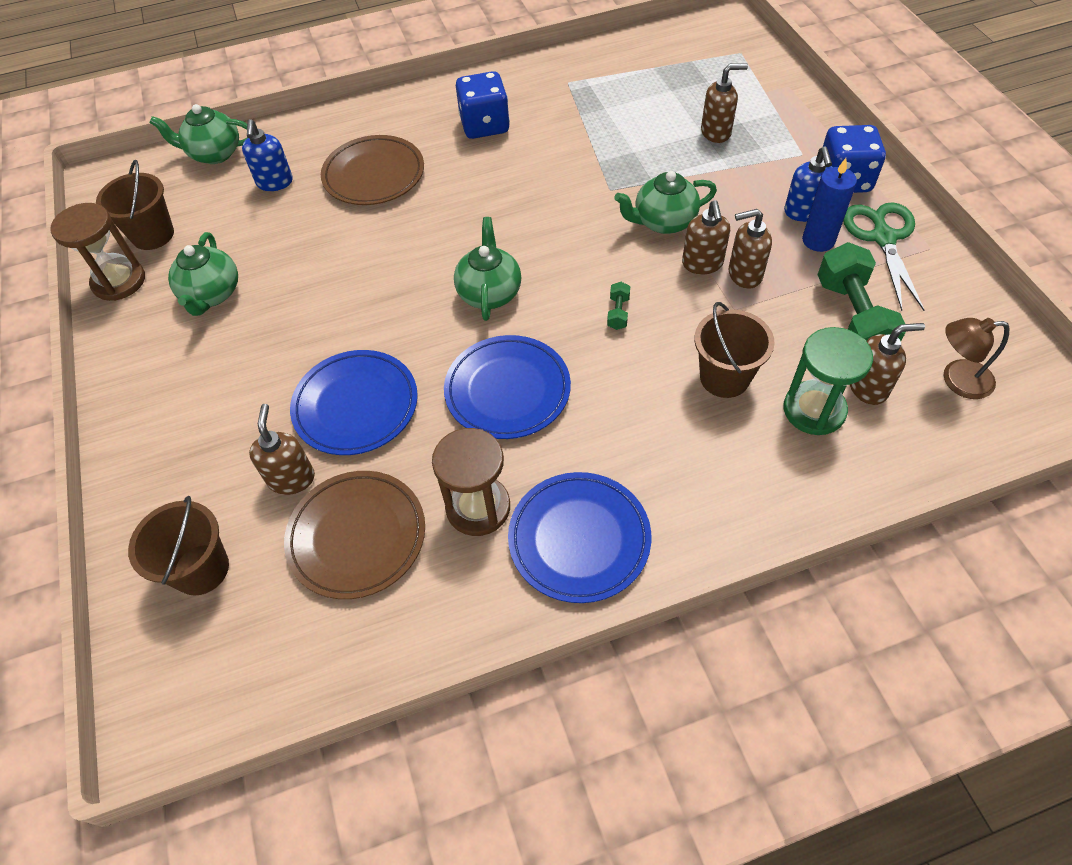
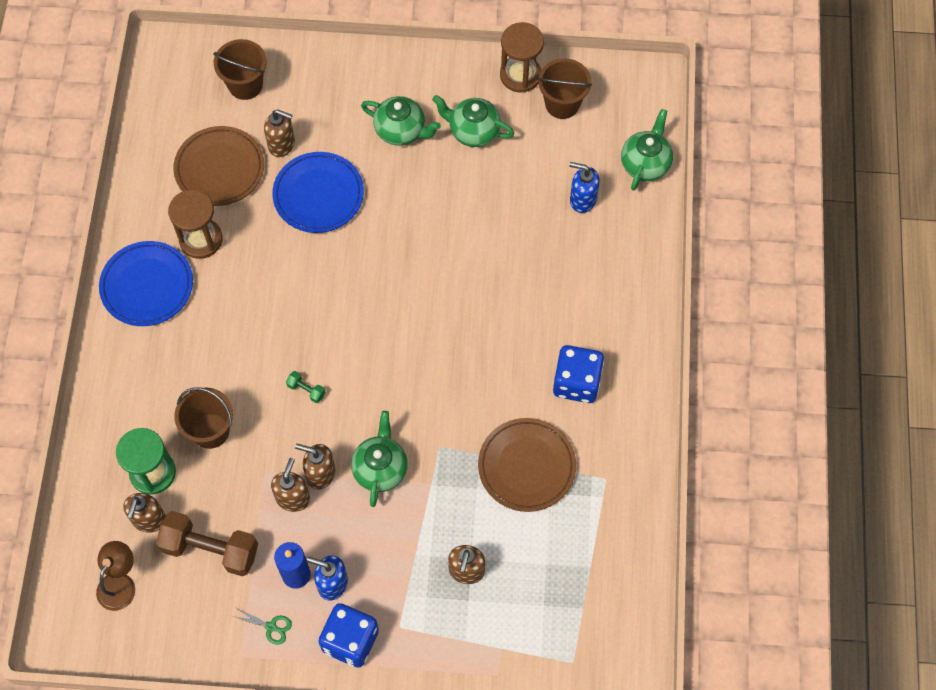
camera: 110 degrees right, 10 degrees up
(374, 175) = (554, 274): brown plate -> brown plate (526, 466)
(489, 293) = (374, 312): green teapot -> green teapot (401, 131)
(507, 390) = (279, 289): blue plate -> none
(852, 317) = (210, 549): green dumbbell -> brown dumbbell
(883, 238) = (271, 627): green scissors -> green scissors, size x0.47

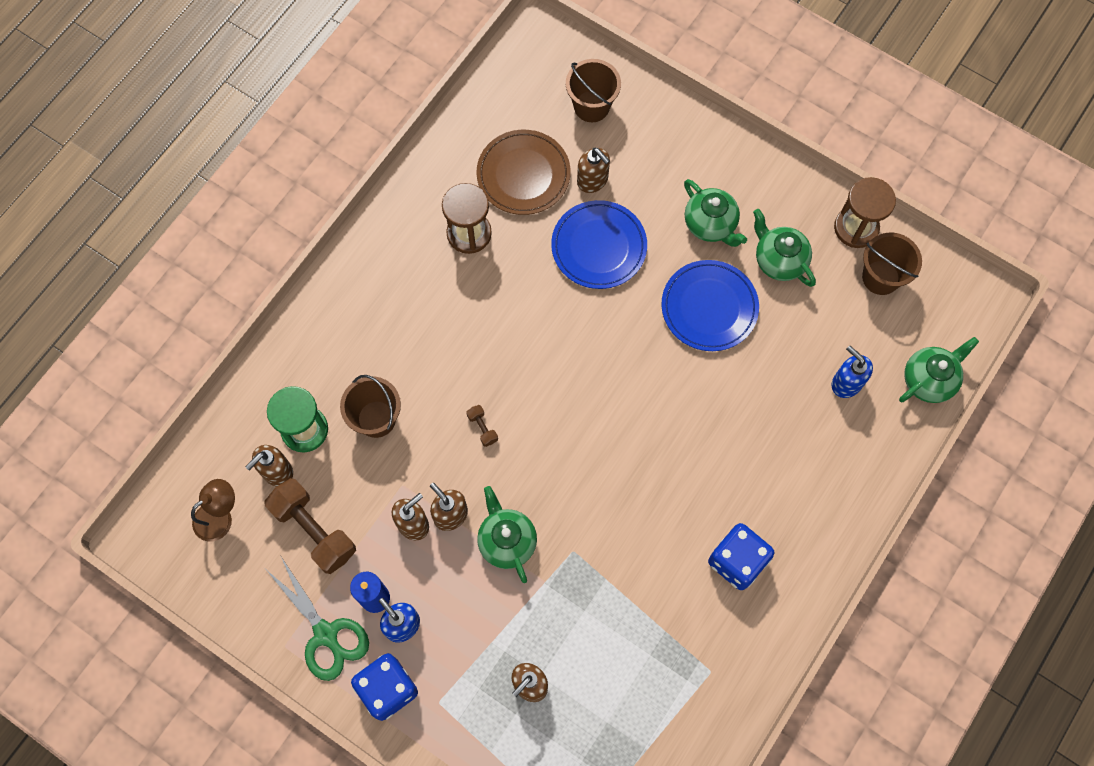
camera: 30 degrees right, 5 degrees up
(147, 286) = (397, 252): blue plate -> blue plate (709, 307)
(271, 627) = (325, 634): green scissors -> green scissors, size x2.15
(306, 390) = (482, 428): green dumbbell -> brown dumbbell
(380, 469) = (507, 541): green teapot -> green teapot turned 60 degrees counterclockwise
(526, 466) = (643, 616): brown plate -> none

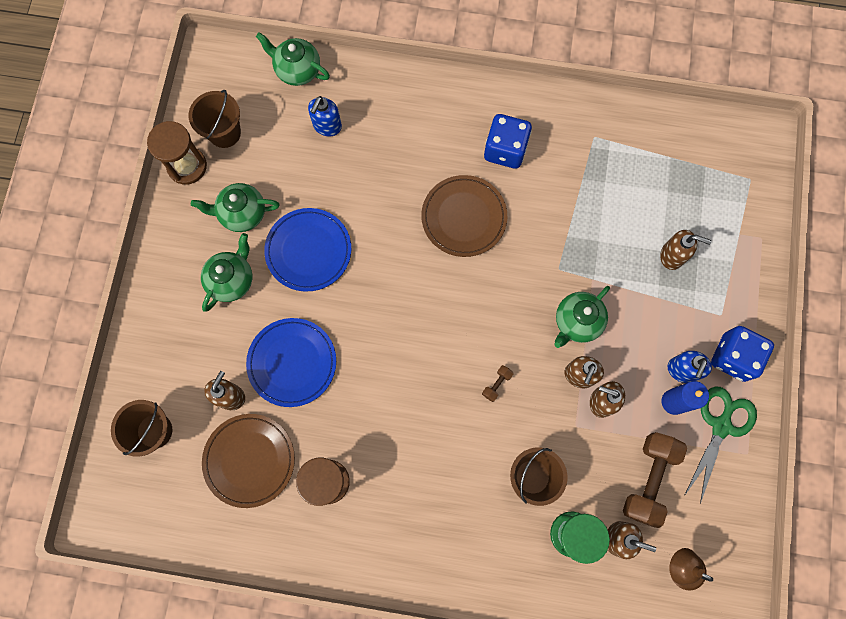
camera: 115 degrees left, 5 degrees up
(676, 478) = (464, 217): none -> brown plate
(779, 260) = (242, 214): green teapot -> green teapot turned 60 degrees clockwise

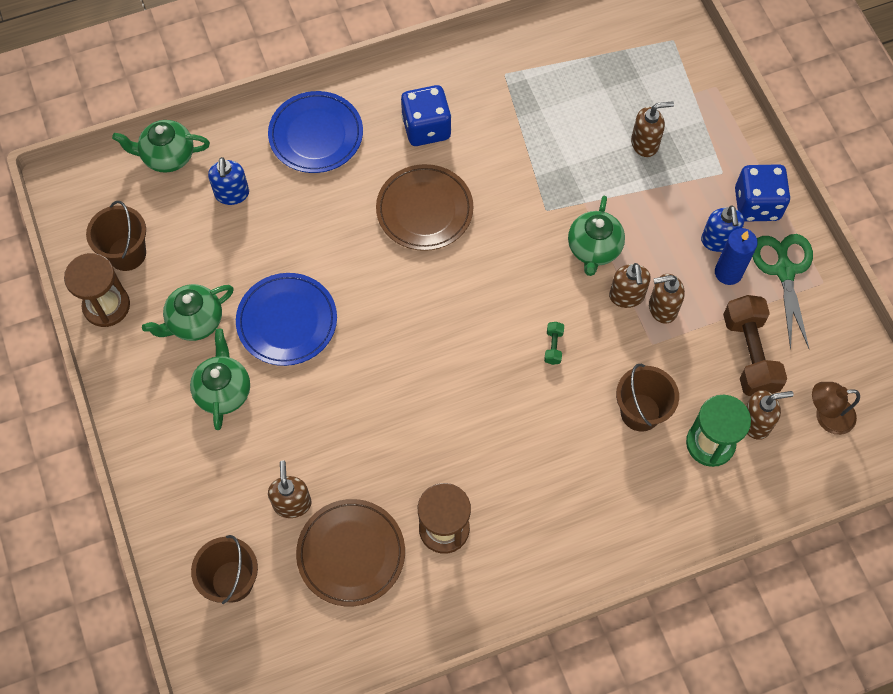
camera: 30 degrees left, 10 degrees down
(292, 363) = (337, 436): blue plate -> blue plate (316, 135)
(496, 384) = (553, 346): brown dumbbell -> green dumbbell

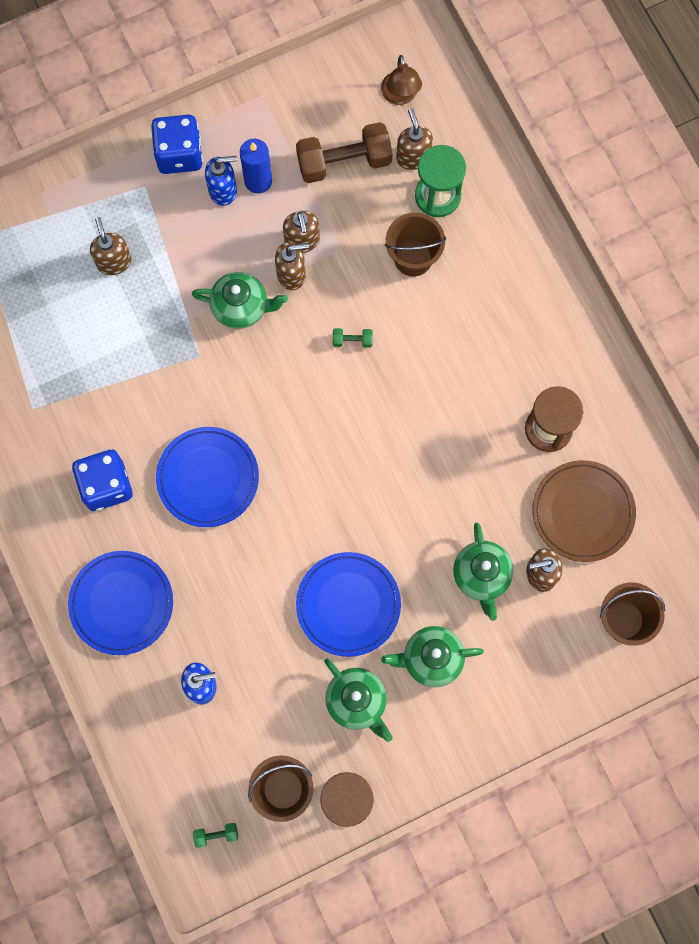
camera: 95 degrees left, 10 degrees up
(98, 198) = (216, 835): none -> green dumbbell
(167, 156) = (158, 765): green teapot -> green teapot (481, 575)
(424, 210) = (208, 478): brown plate -> blue plate
(784, 271) = (252, 130): green scissors -> none

